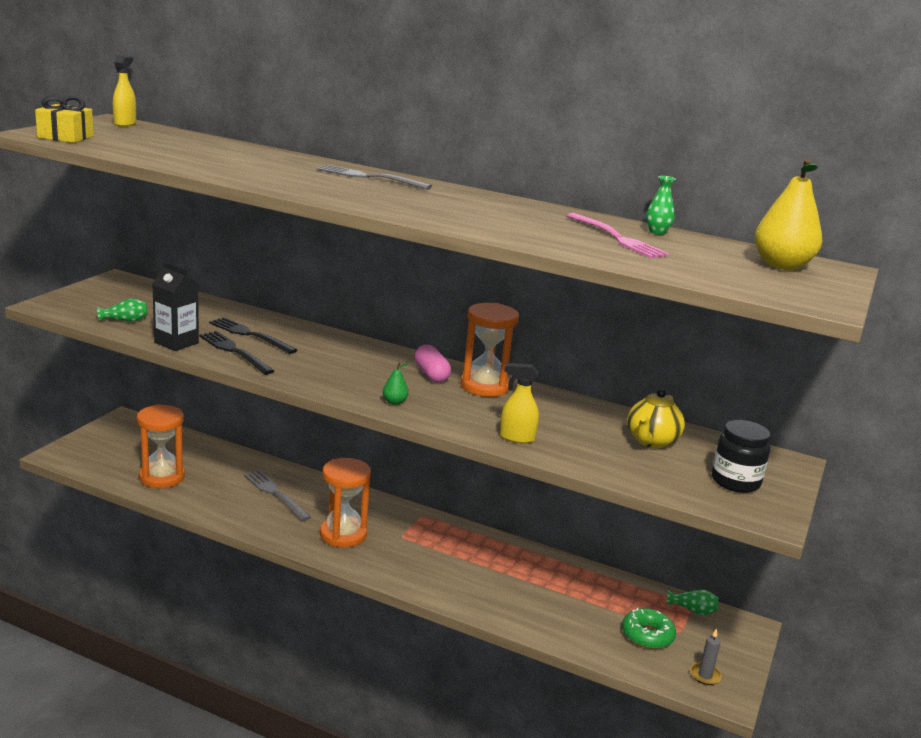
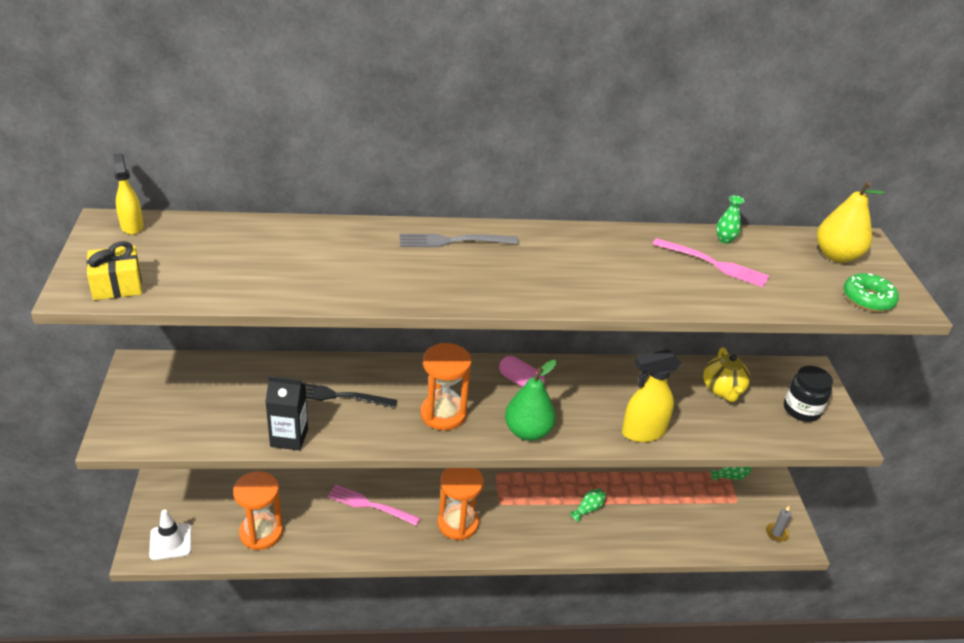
camera: 30 degrees left, 15 degrees up
(86, 457) = (170, 542): none -> white traffic cone
(125, 320) = (212, 427): green vase -> green vase (588, 509)
(234, 351) = (348, 426): black fork -> none
(275, 494) = (369, 505): grey fork -> pink fork
(394, 402) = (527, 432): green pear -> green pear, size x2.18
(485, 386) = (569, 378): orange hourglass -> orange hourglass (443, 414)
(516, 438) = (642, 432): yellow spray bottle -> yellow spray bottle, size x1.56
(647, 635) = (721, 515): green donut -> green donut (868, 299)

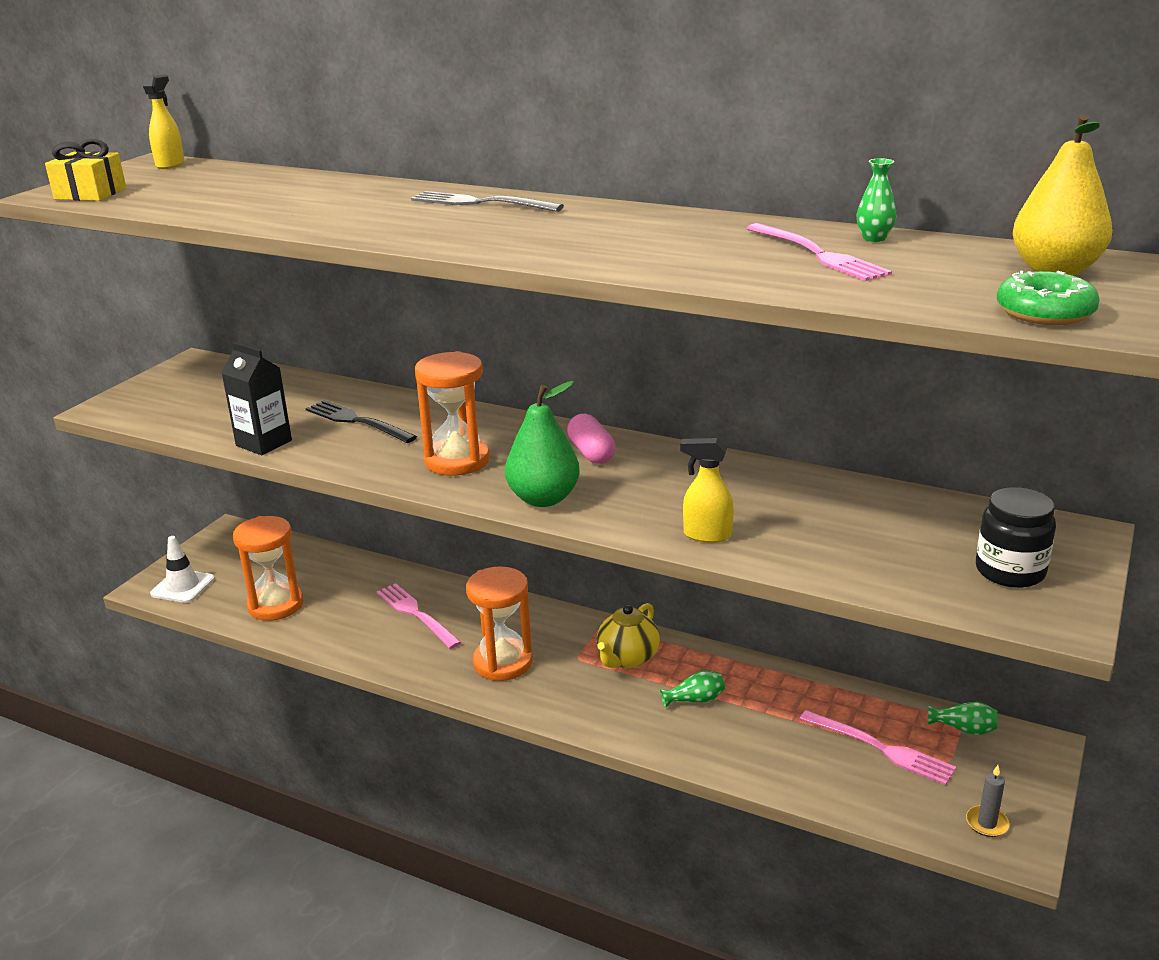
camera: 35 degrees right, 10 degrees down
(642, 432) = (706, 535): yellow spray bottle -> yellow spray bottle, size x0.64
(702, 505) = (881, 749): none -> pink fork
(722, 390) = (890, 521): yellow teapot -> yellow teapot (627, 658)

